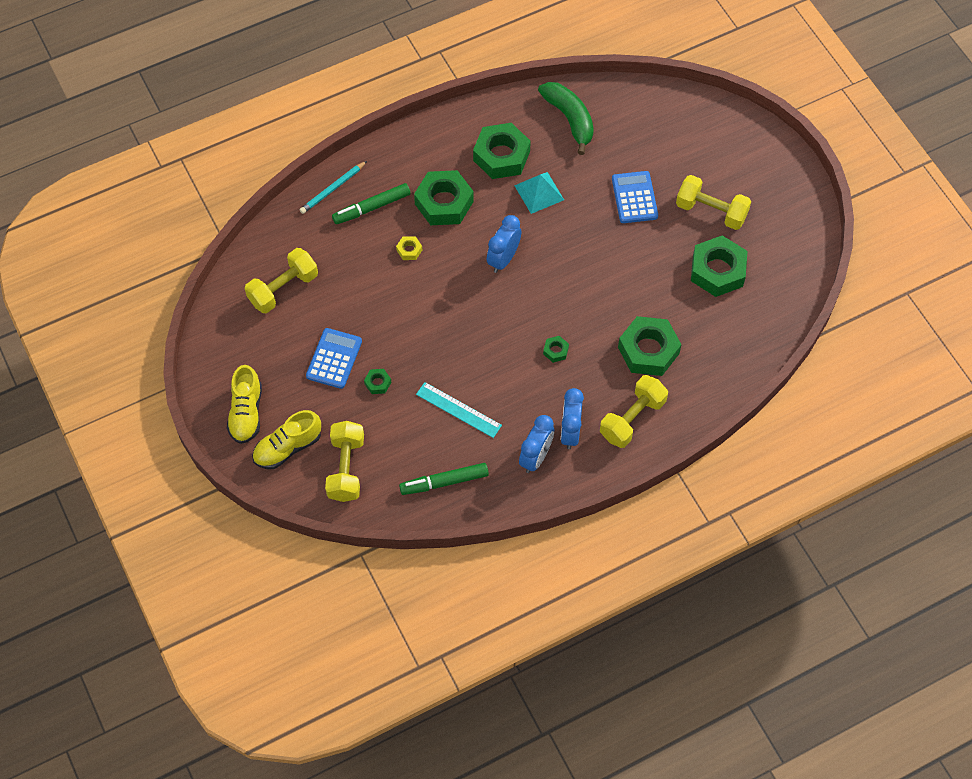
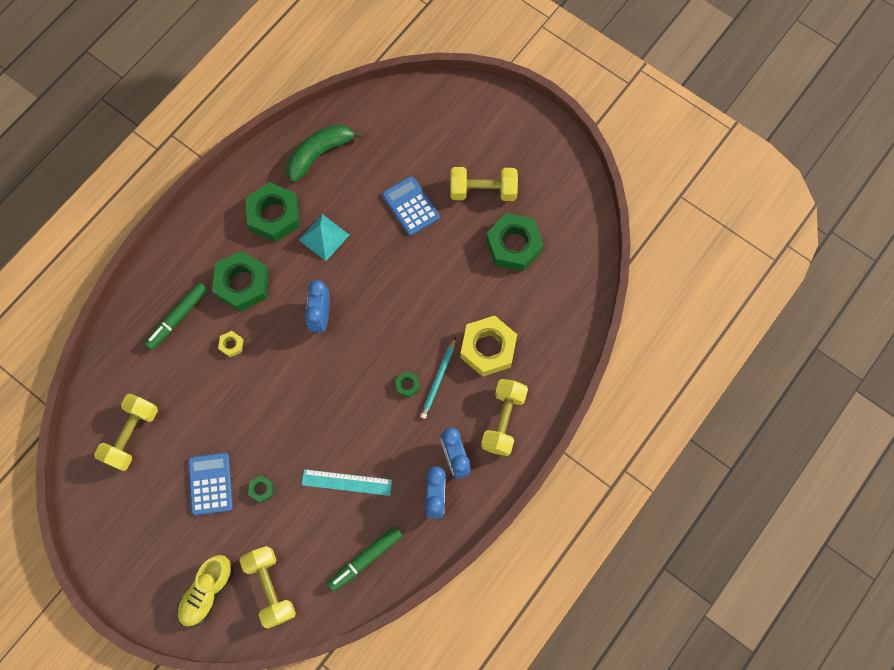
camera: 25 degrees left, 10 degrees up
(246, 413) = (153, 575): yellow shoe -> none
(333, 189) = (133, 314): turquoise pencil -> turquoise pencil (438, 379)
(570, 119) = (319, 154): green banana -> green banana turned 75 degrees counterclockwise
(648, 350) = (488, 348): green nut -> yellow nut

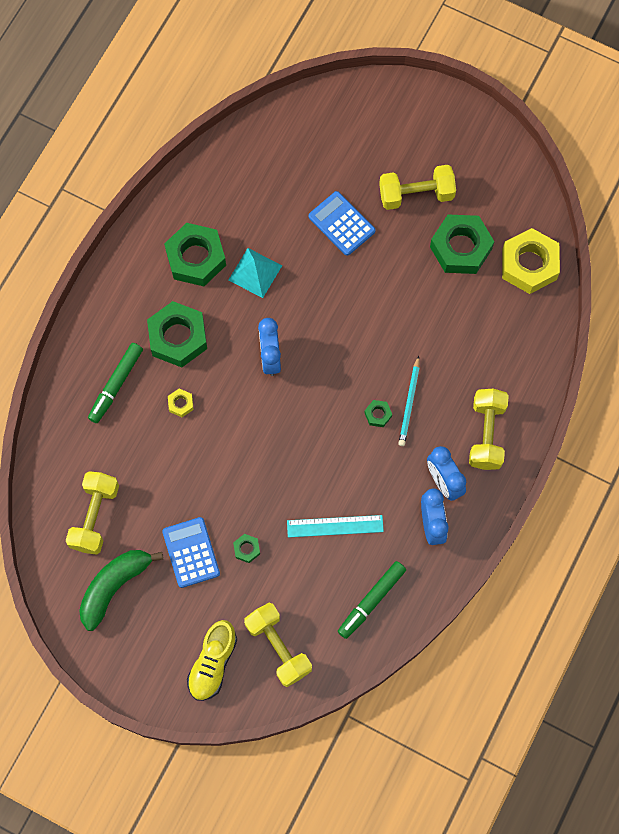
camera: 10 degrees left, 0 degrees up
(319, 154) = (230, 183): green banana -> green banana (114, 586)
(488, 348) = (455, 361): yellow nut -> yellow nut (529, 264)

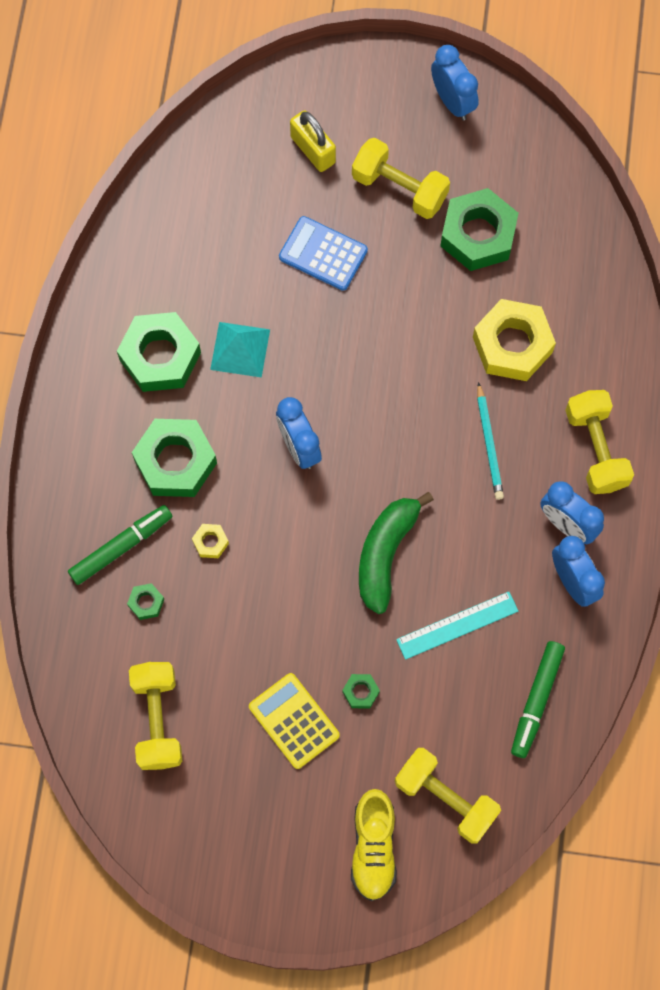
camera: 20 degrees left, 0 degrees up
(114, 586) = (215, 797): green banana -> green banana (385, 553)
(116, 385) = (121, 547): green marker -> green marker turned 135 degrees counterclockwise
(191, 552) = (294, 721): blue calculator -> yellow calculator
(363, 145) = (313, 150): none -> yellow padlock
(378, 414) = (456, 471): green nut -> green nut (146, 602)
(416, 194) = (399, 188): yellow dumbbell -> yellow dumbbell turned 60 degrees clockwise
(480, 144) = (452, 102): none -> blue clock
(529, 264) = (567, 227): yellow nut -> yellow nut (512, 345)

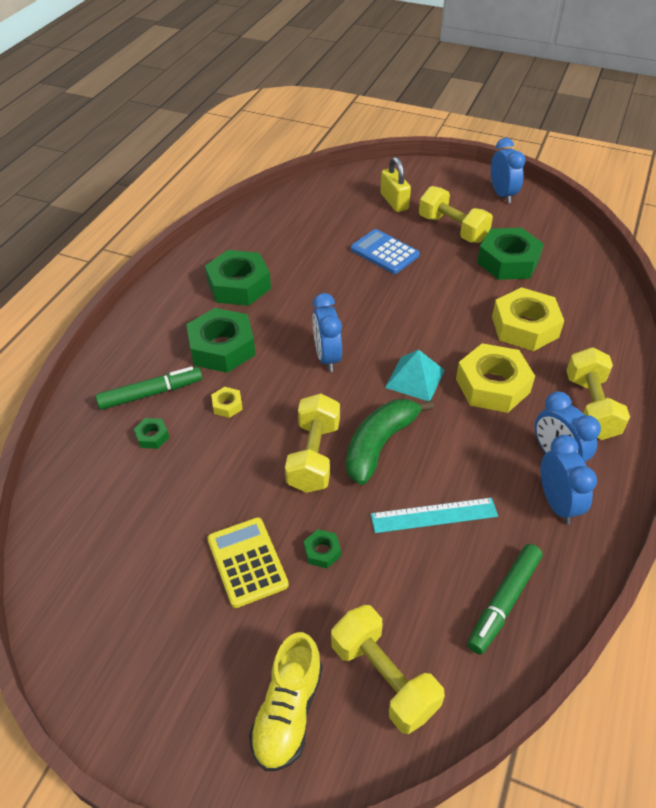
camera: 15 degrees right, 25 degrees down
(157, 720) = (117, 530): yellow dumbbell -> yellow dumbbell (314, 456)
(240, 349) = (301, 292): turquoise pyramid -> turquoise pyramid (415, 378)
(489, 443) = (492, 385): turquoise pencil -> yellow nut

